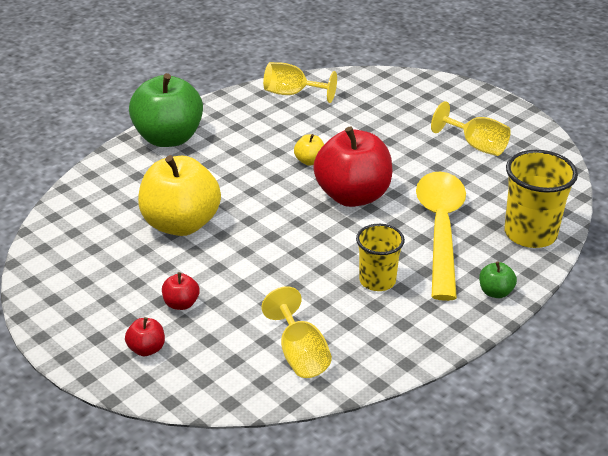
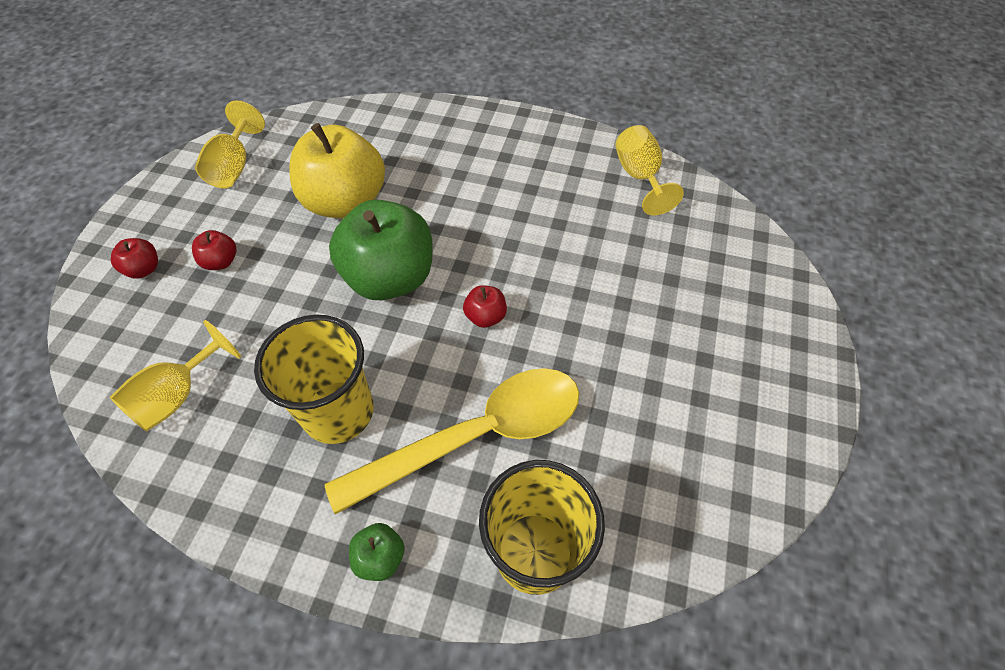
camera: 60 degrees right, 20 degrees up
(168, 138) = (479, 127): green apple -> green apple (390, 277)
(309, 161) = (523, 249): yellow apple -> none
(352, 196) = (485, 316): red apple -> red apple, size x0.42
(377, 281) = (338, 411): yellow cup -> yellow cup, size x1.52
(476, 146) = (690, 399): yellow goblet -> yellow goblet (234, 167)

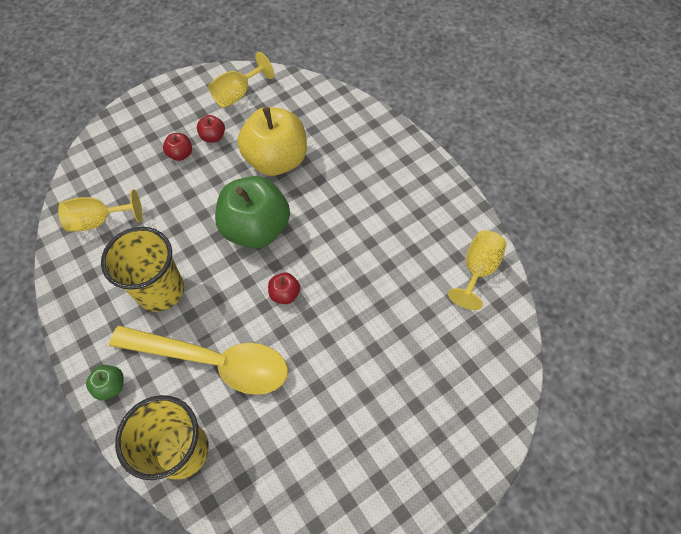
camera: 40 degrees right, 5 degrees up
(144, 269) = (142, 132): red apple -> red apple (213, 137)

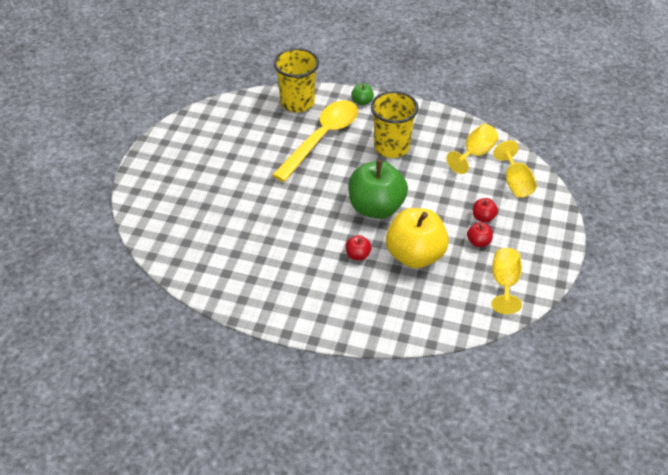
camera: 140 degrees right, 15 degrees down
(214, 361) = (322, 138): yellow spoon -> yellow spoon turned 150 degrees clockwise
(285, 294) = (318, 187): red apple -> red apple (358, 255)
(477, 270) = (205, 273): yellow goblet -> yellow goblet (515, 183)

